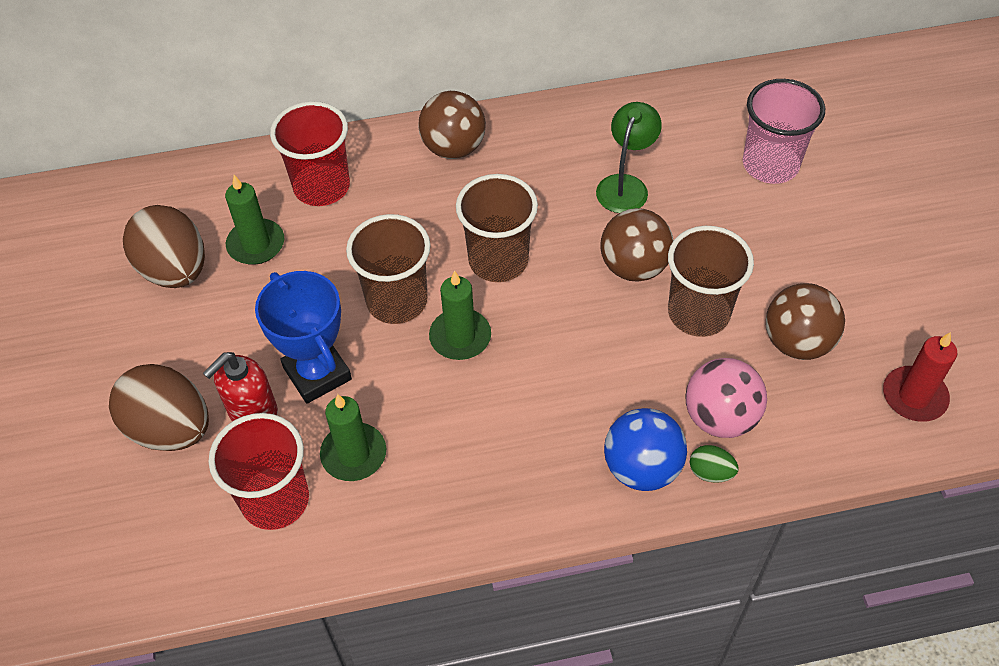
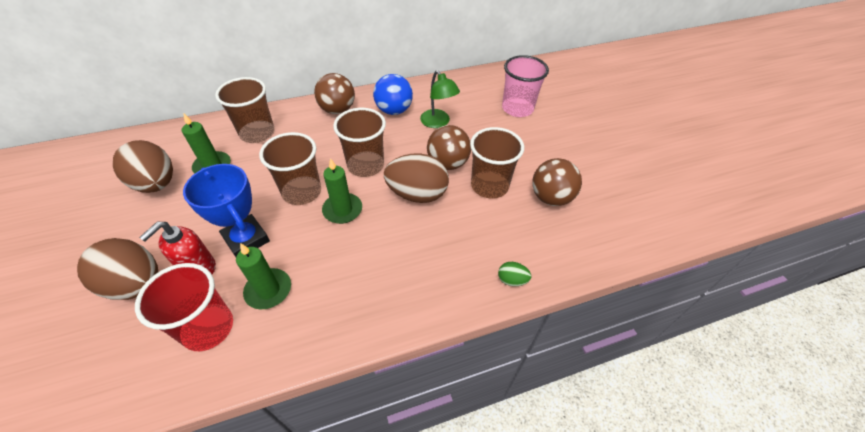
camera: 10 degrees left, 5 degrees down
(321, 187) = (257, 133): red cup -> brown cup
(579, 319) = (417, 194): none -> brown egg
(625, 185) = (438, 123): green lamp -> green lamp turned 135 degrees clockwise
(641, 468) = (466, 281): blue ball -> blue ball (394, 110)
(720, 417) = (512, 245): pink ball -> none
(914, 396) = (627, 223): red candle -> none

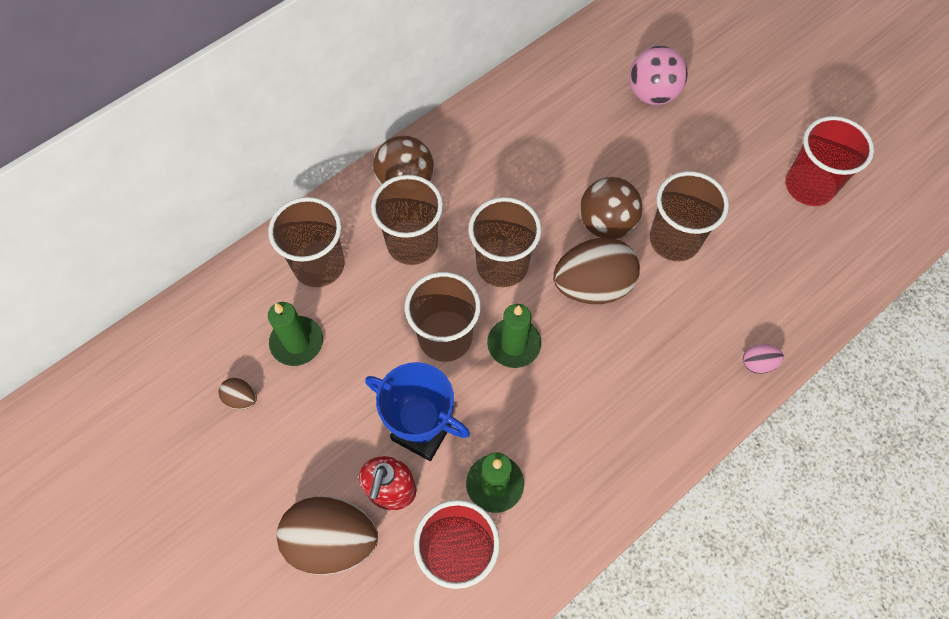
camera: 20 degrees left, 15 degrees up
(156, 184) = (241, 398): brown egg -> brown egg, size x0.44
(319, 139) = (412, 243): none -> brown cup
(394, 110) = (486, 156): blue ball -> none
(438, 123) = (558, 157): green lamp -> none
(512, 280) = (757, 363): green egg -> pink egg
(517, 108) = (652, 94): pink cup -> pink ball
(551, 198) = (754, 231): brown ball -> none
(604, 184) = (809, 186): none -> red cup

